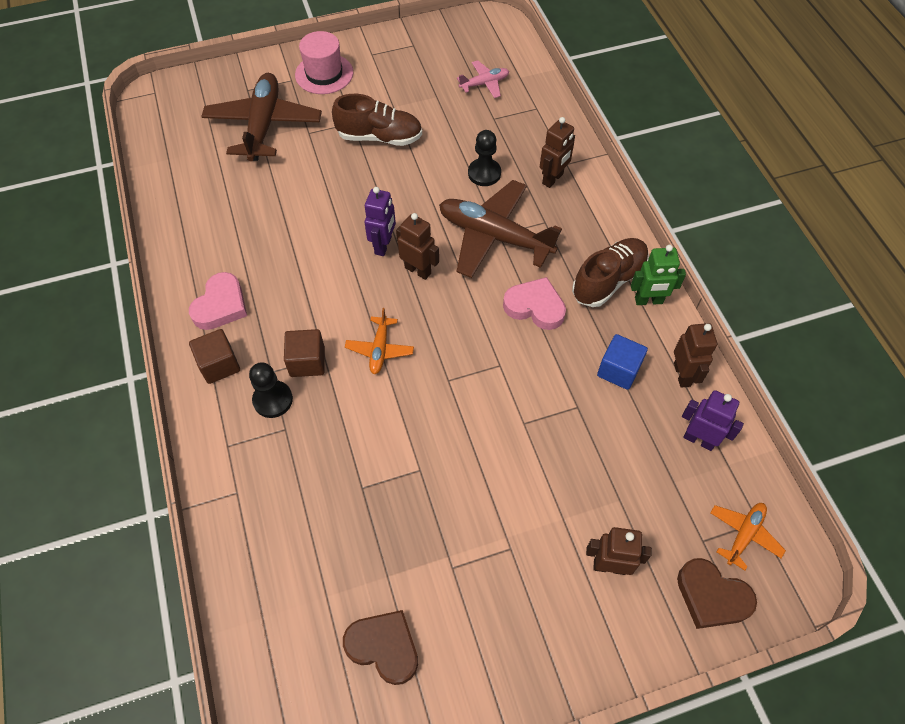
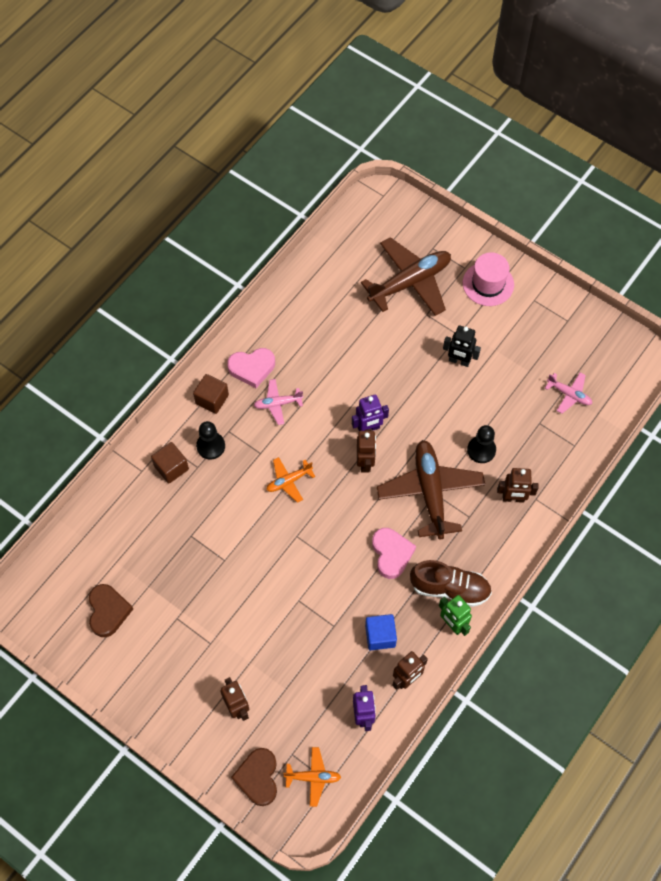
camera: 55 degrees right, 5 degrees up
(283, 306) = (278, 404): none -> pink plane
(307, 362) = (249, 446): brown cube -> brown cube (171, 468)
(379, 137) = (459, 361): brown shoe -> black robot

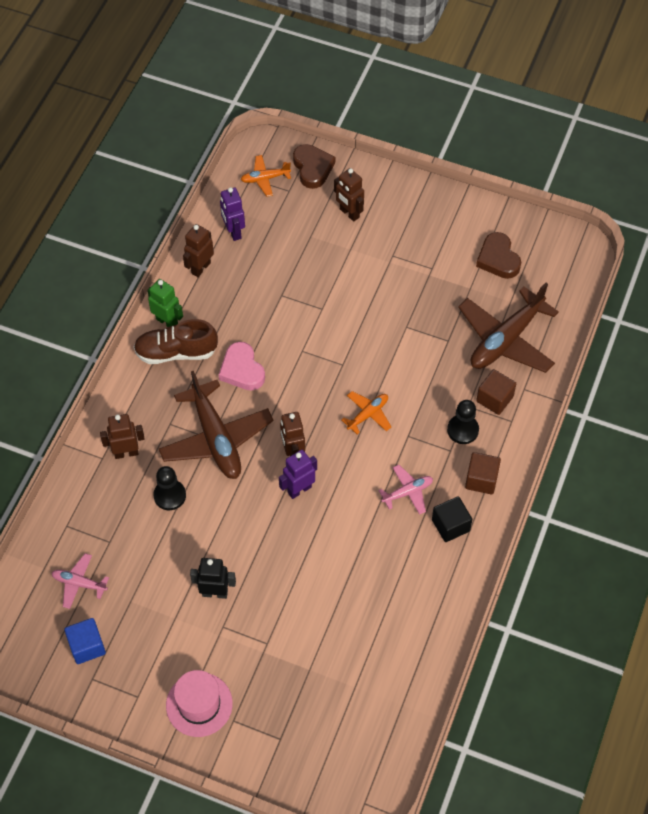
camera: 165 degrees right, 5 degrees down
(252, 368) = (450, 525): pink heart -> black cube
(380, 636) = (234, 296): blue cube -> blue cube (87, 646)
(410, 282) = (297, 681): brown plane -> brown plane (506, 339)

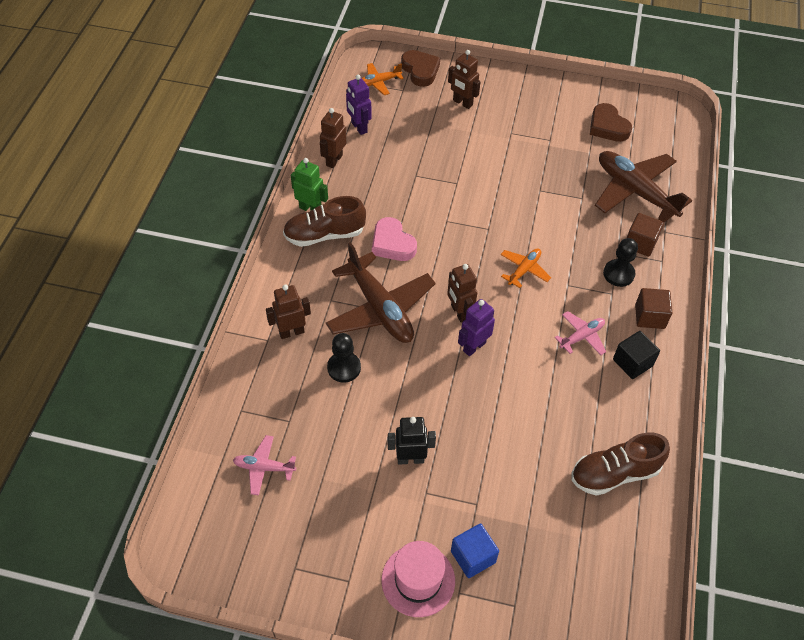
camera: 10 degrees left, 5 degrees down
(87, 646) = (283, 533): blue cube -> blue cube (473, 557)
(403, 632) = (614, 473): none -> brown shoe
(506, 339) = (635, 191): brown plane -> brown plane turned 105 degrees clockwise

